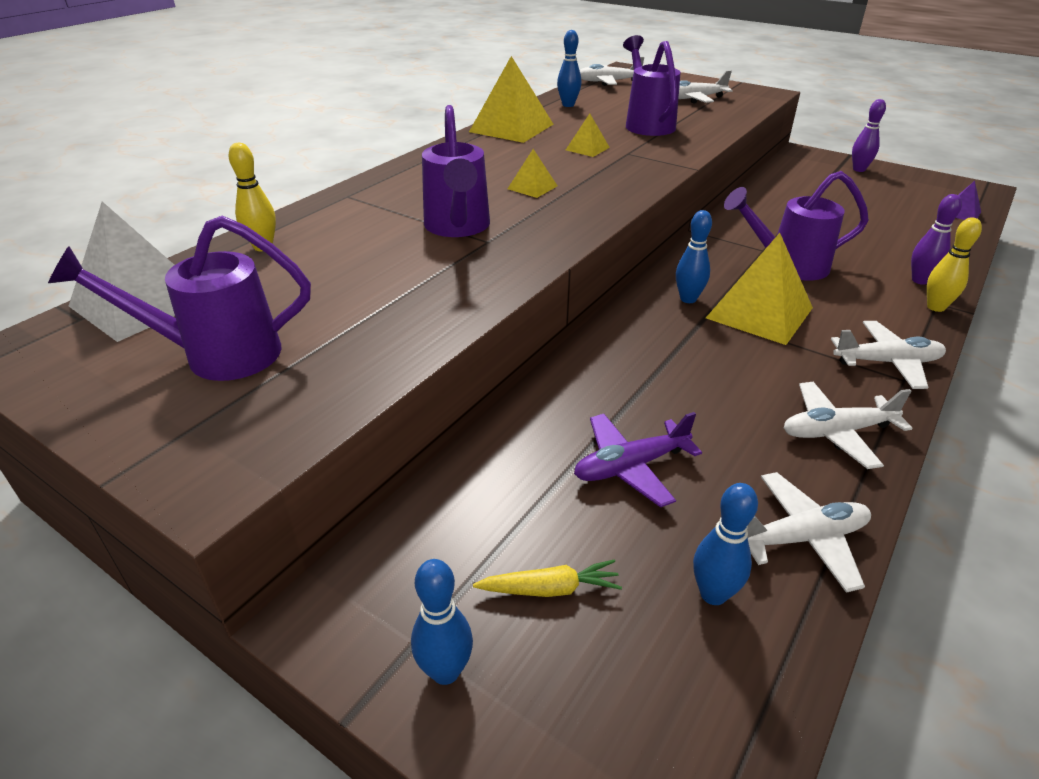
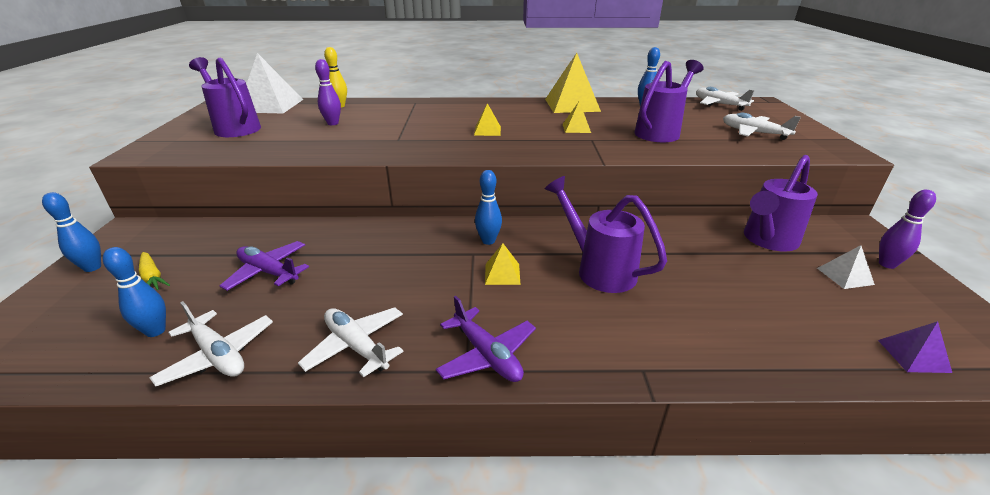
camera: 55 degrees right, 5 degrees down
(457, 228) = (406, 130): purple watering can -> purple watering can (767, 241)
(759, 312) = (502, 274): yellow pyramid -> yellow pyramid, size x0.49
(864, 187) = (845, 276): none -> white pyramid
(887, 362) = (487, 355): white plane -> purple plane
(920, 280) = (677, 350): purple bowling pin -> purple bowling pin (333, 123)
(935, 307) = (631, 370): yellow bowling pin -> none

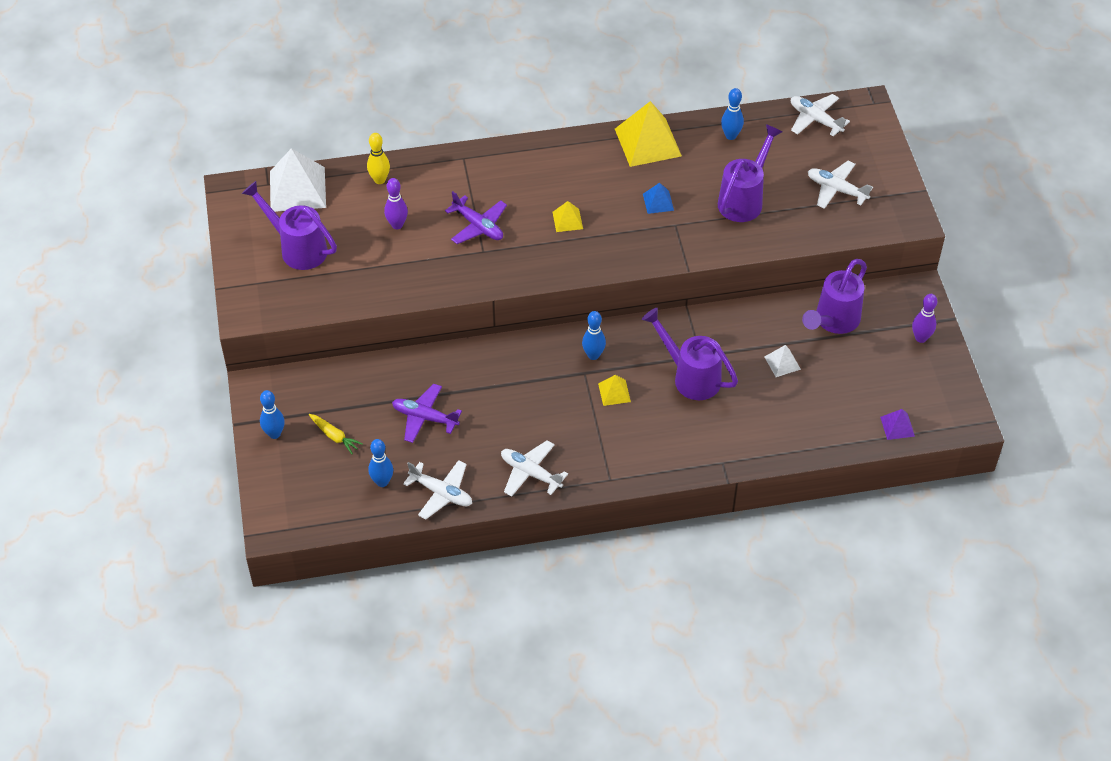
camera: 10 degrees left, 20 degrees up
(487, 355) = (620, 466): purple plane -> purple plane (478, 226)
(576, 128) = (658, 202): yellow pyramid -> blue pyramid
(845, 276) = (882, 356): white pyramid -> white pyramid (782, 362)

